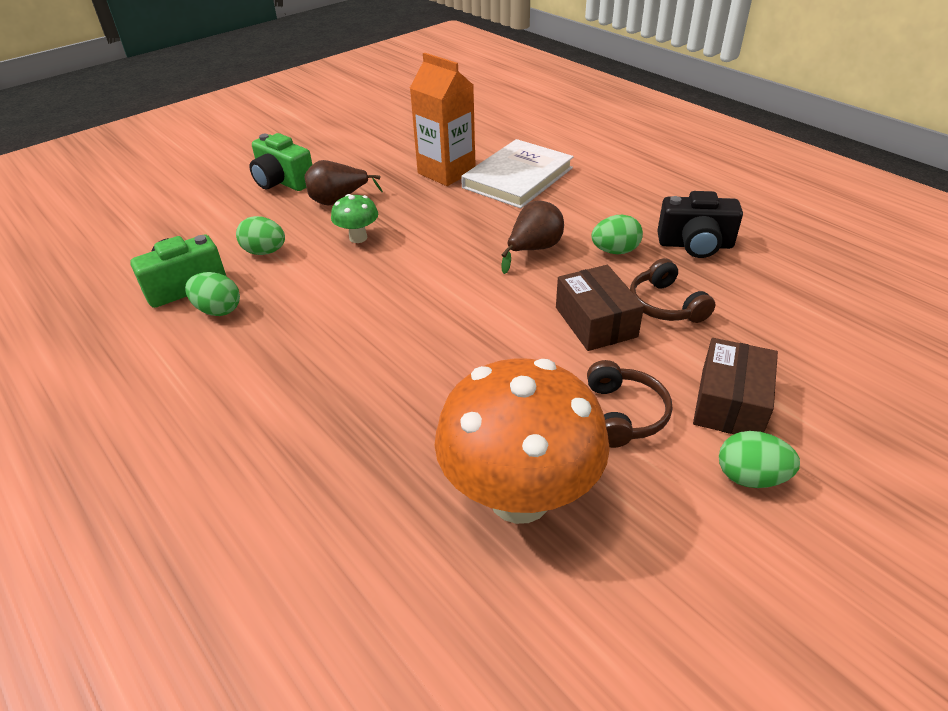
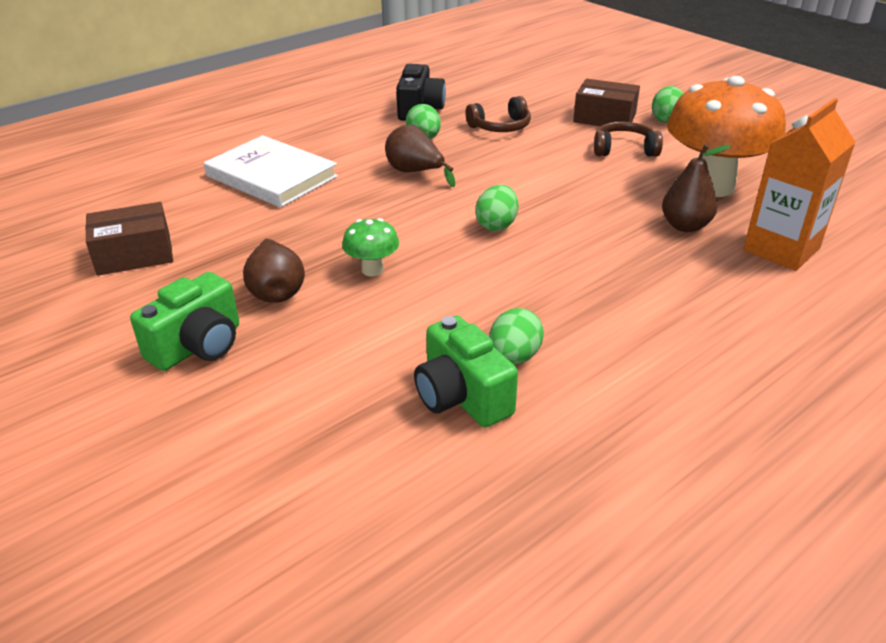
camera: 90 degrees left, 5 degrees down
(265, 252) = (391, 338): green egg -> green egg (496, 225)
(411, 449) = (685, 226): none -> brown pear
(446, 172) = (236, 217): orange carton -> orange carton (781, 249)
(596, 322) = (523, 152): brown box -> brown box (134, 254)

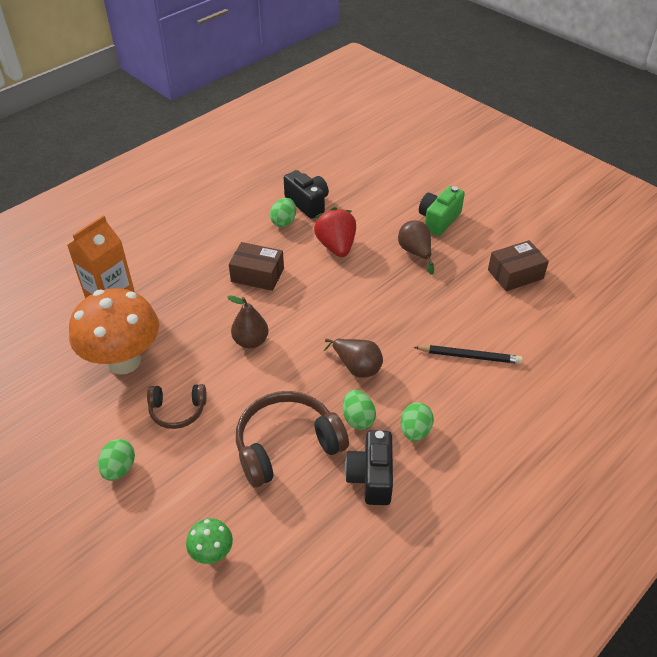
camera: 175 degrees right, 10 degrees up
(271, 176) = (470, 356): white book -> black pencil
(372, 270) = (365, 270): green mushroom -> green mushroom (212, 553)
(414, 307) = (336, 246): none -> red strawberry
(461, 396) = (307, 203): green camera -> black camera
(496, 225) = (291, 311): green egg -> green egg (415, 431)
(500, 127) = (287, 445): brown headphones -> brown headphones, size x1.75
(604, 118) = (181, 469): brown box -> brown box (257, 275)
(685, 226) = (163, 316): brown pear -> brown pear (251, 341)

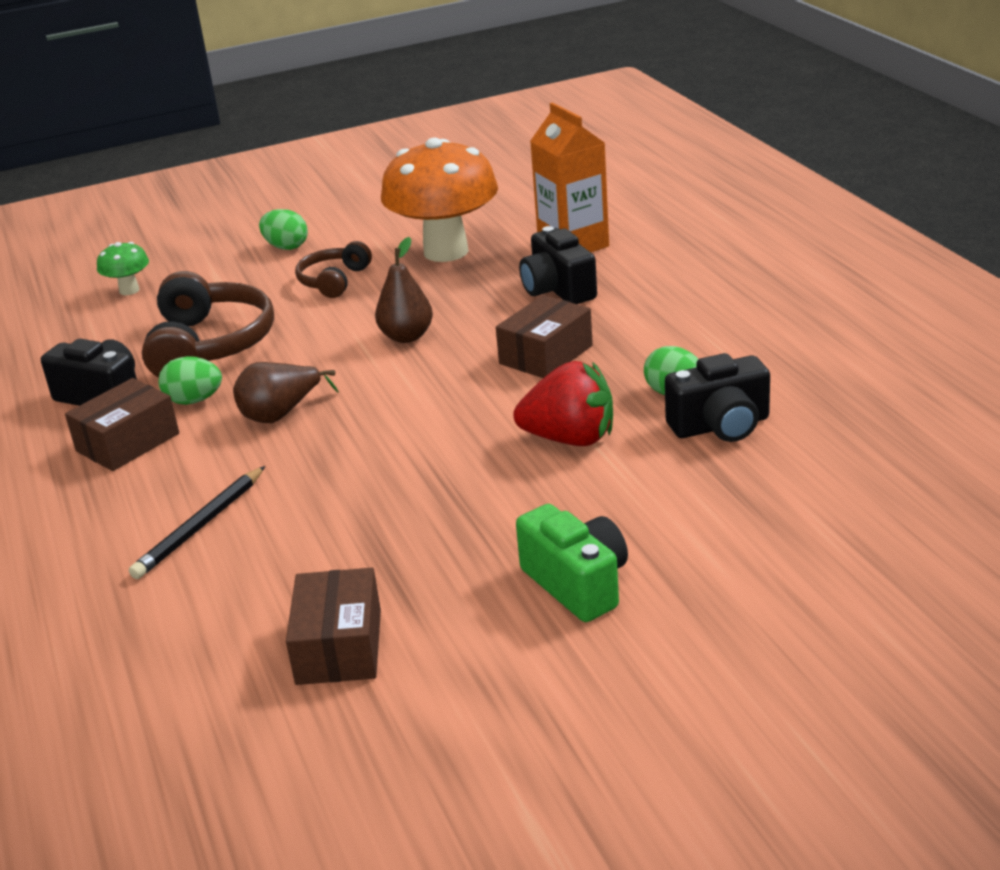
camera: 115 degrees right, 15 degrees down
(177, 289) = (558, 290): none -> black camera
(415, 253) = (493, 527): brown pear -> none
(415, 431) = (128, 442): green egg -> brown box

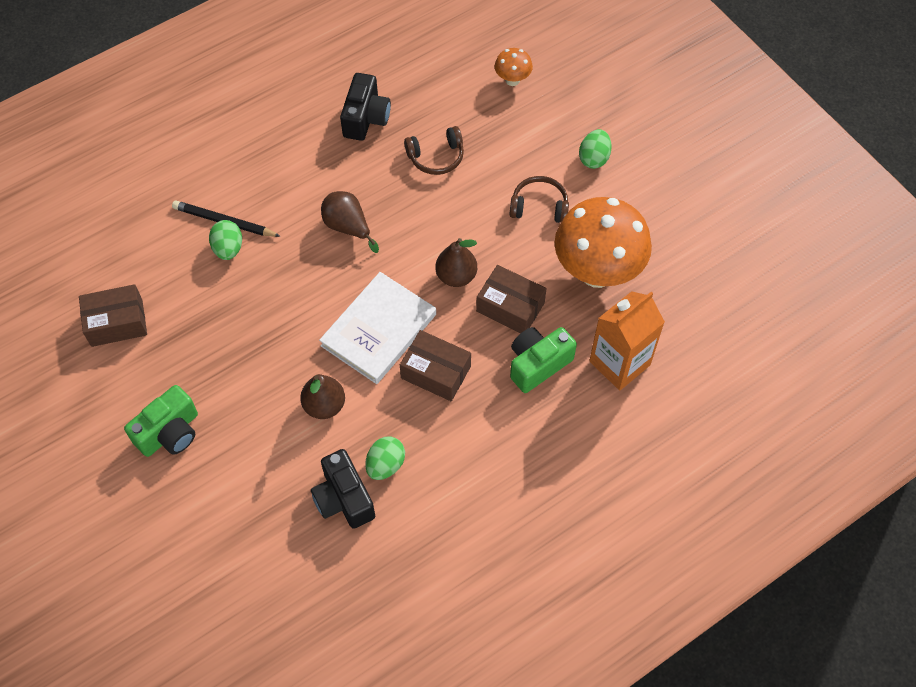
camera: 75 degrees right, 30 degrees up
(128, 442) = (312, 152): brown box -> brown box (510, 307)
(129, 290) = (512, 80): green mushroom -> orange mushroom
(194, 400) = (362, 172): green egg -> green egg (228, 248)
(210, 345) = (436, 157): brown headphones -> brown headphones, size x0.57
(464, 394) = (379, 330): none -> white book
(558, 290) = (538, 364): black camera -> green camera
(570, 439) = (324, 405): red strawberry -> brown pear

